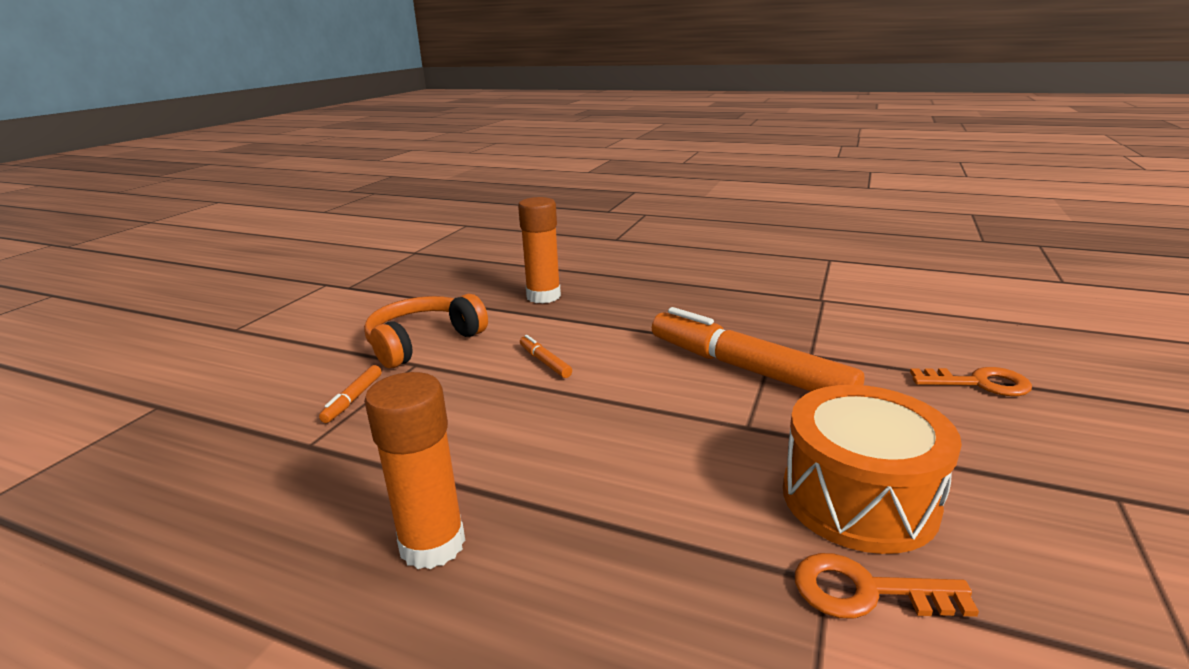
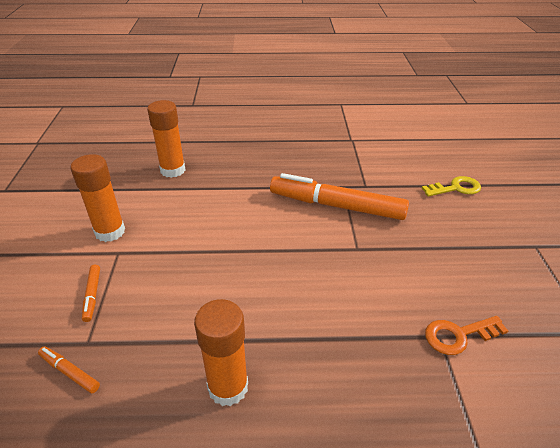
camera: 25 degrees left, 15 degrees up
(423, 342) = (110, 232): orange headphones -> orange glue stick
(545, 362) = (210, 229): orange marker -> orange marker (70, 372)
(858, 498) = (432, 281): orange drum -> none
(979, 383) = (456, 188): orange key -> yellow key

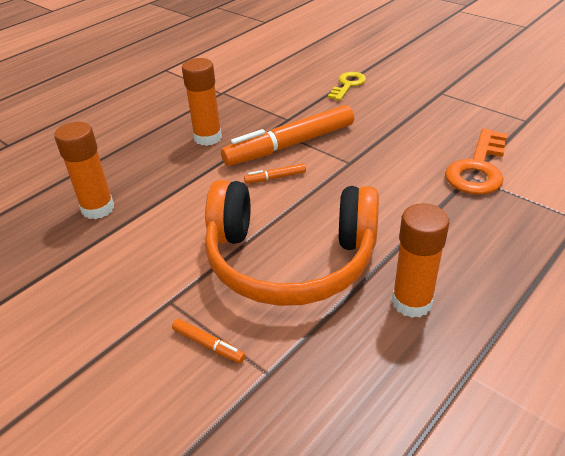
camera: 45 degrees left, 0 degrees up
(70, 372) = (292, 400): orange marker -> orange marker (275, 177)
(110, 232) = (129, 294): orange glue stick -> orange glue stick (208, 138)
(210, 284) = (290, 259): none -> orange headphones
(458, 335) = (478, 168): orange key -> orange key, size x1.59

